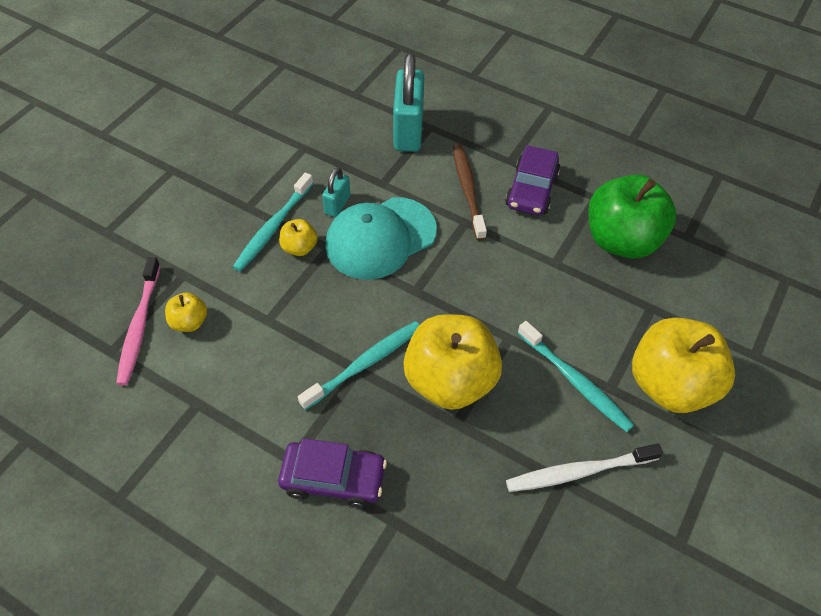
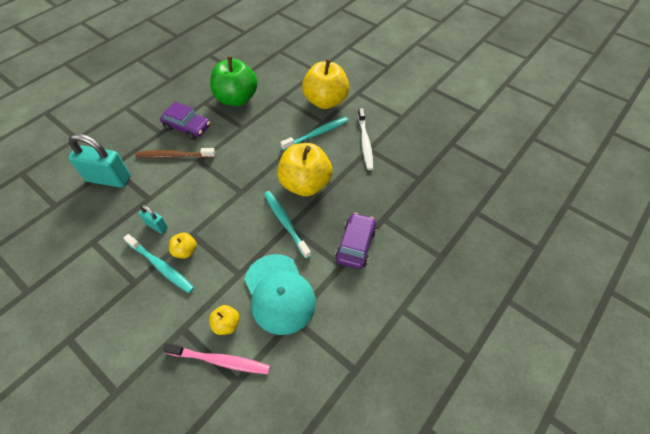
camera: 80 degrees left, 0 degrees up
(380, 238) = (195, 204): turquoise cap -> turquoise cap (279, 293)

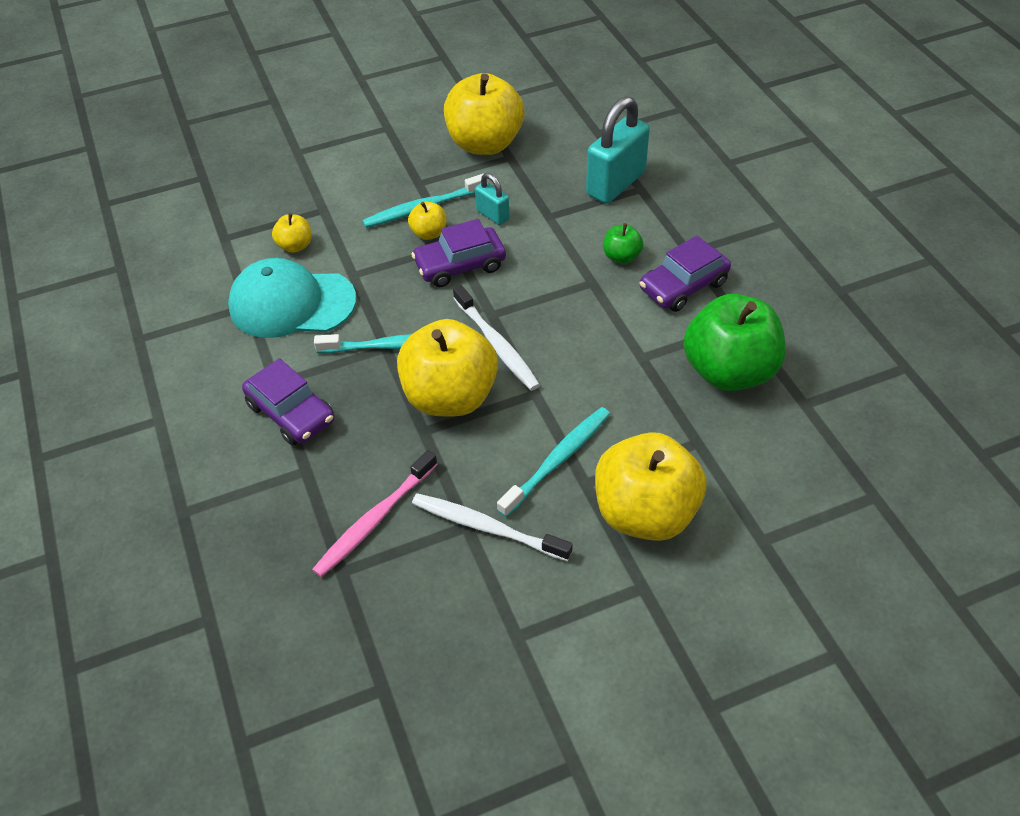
camera: 120 degrees right, 5 degrees down
(79, 262) = (485, 143): none -> yellow apple
(157, 226) = (492, 215): turquoise padlock -> turquoise padlock turned 75 degrees clockwise
(174, 156) = (621, 257): brown toothbrush -> green apple
(208, 222) = (460, 265): none -> purple car
(220, 360) = (258, 231): pink toothbrush -> pink toothbrush (374, 520)
(262, 180) = (497, 345): none -> white toothbrush
(317, 134) = (558, 460): turquoise toothbrush -> turquoise toothbrush turned 135 degrees counterclockwise

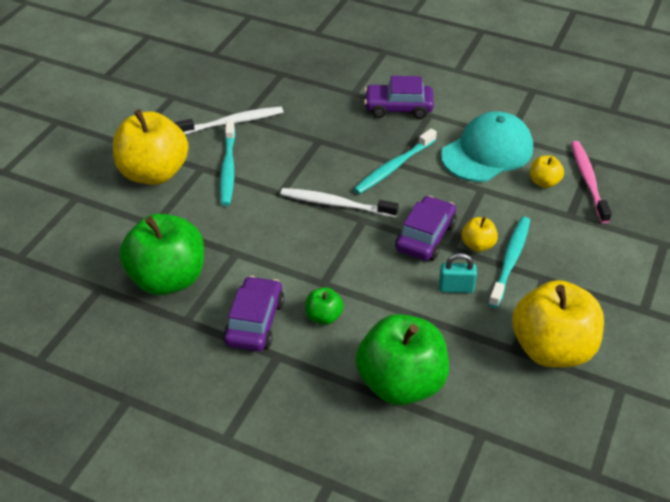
camera: 135 degrees right, 5 degrees down
(374, 520) = (292, 95): pink toothbrush -> pink toothbrush (588, 180)
(450, 396) = (326, 162): yellow apple -> none
(616, 184) = (401, 383): turquoise padlock -> green apple

